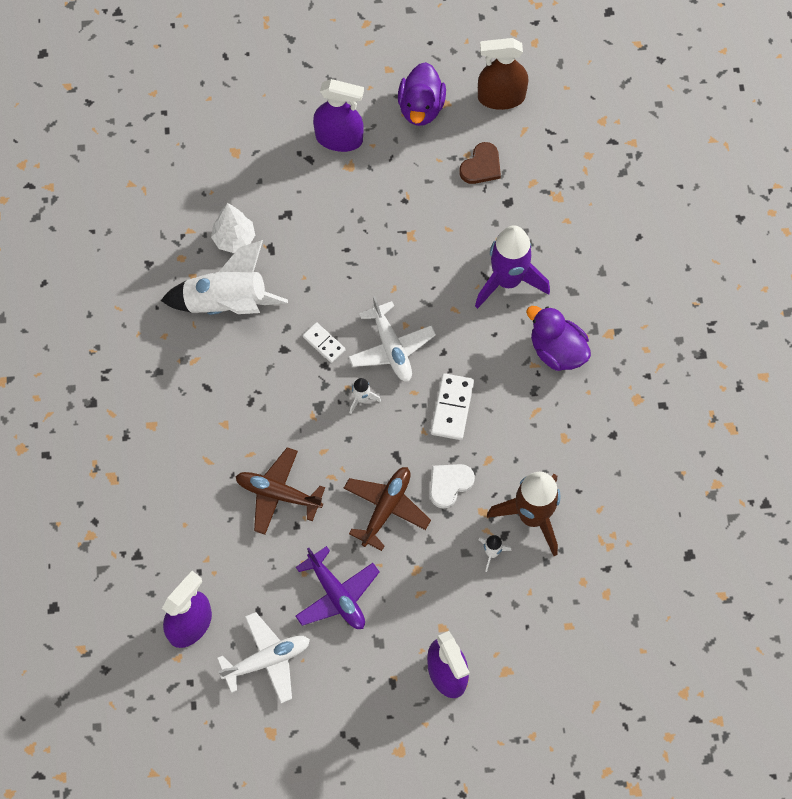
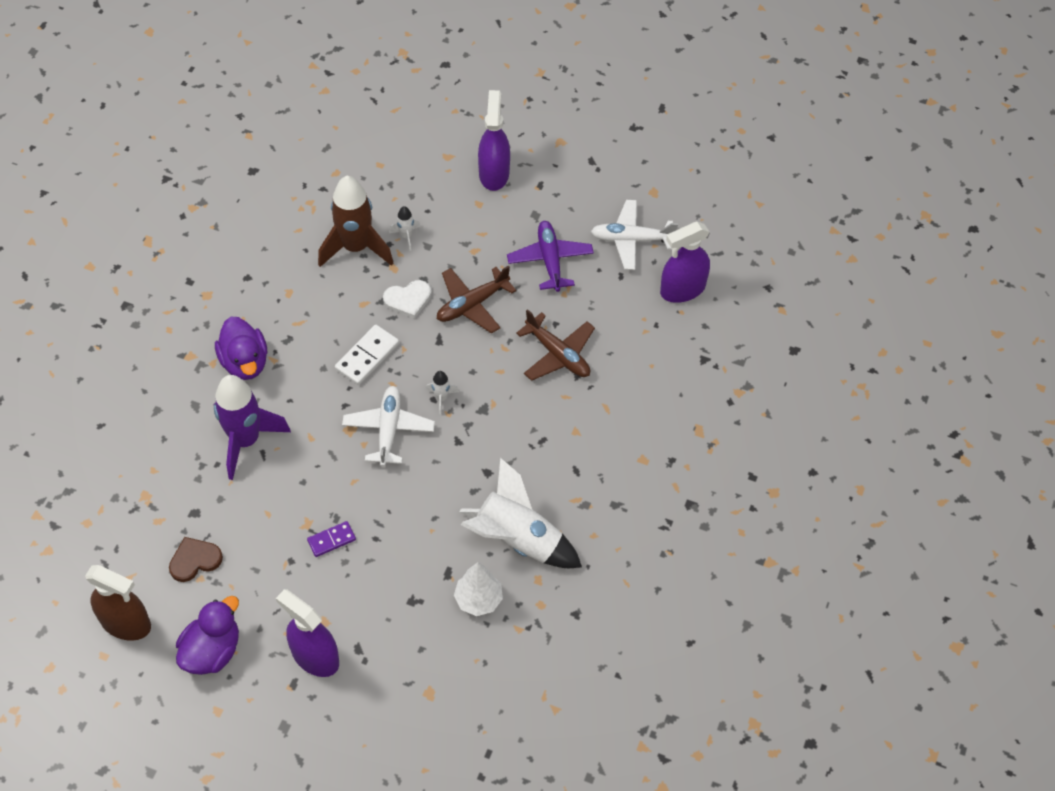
camera: 155 degrees left, 10 degrees down
(324, 343) = (447, 461): white domino -> none
(382, 231) = (331, 540): none -> purple domino

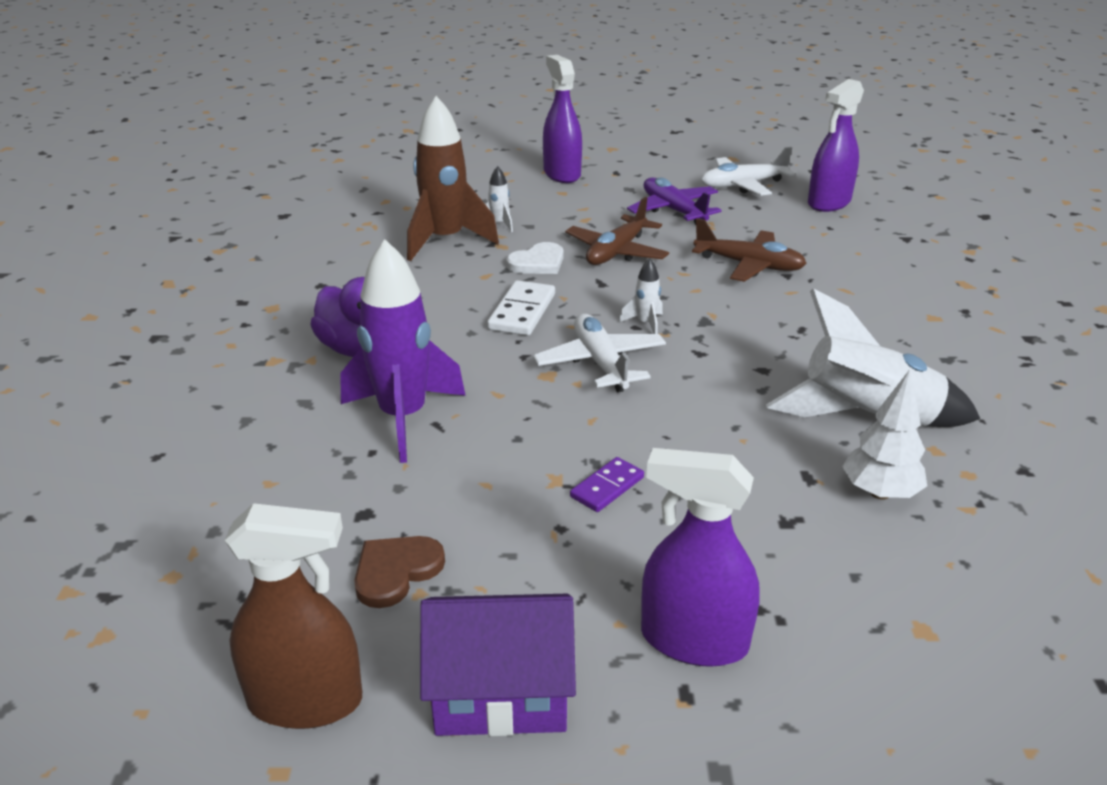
camera: 20 degrees left, 25 degrees down
(212, 651) = (501, 692): purple duck -> purple house

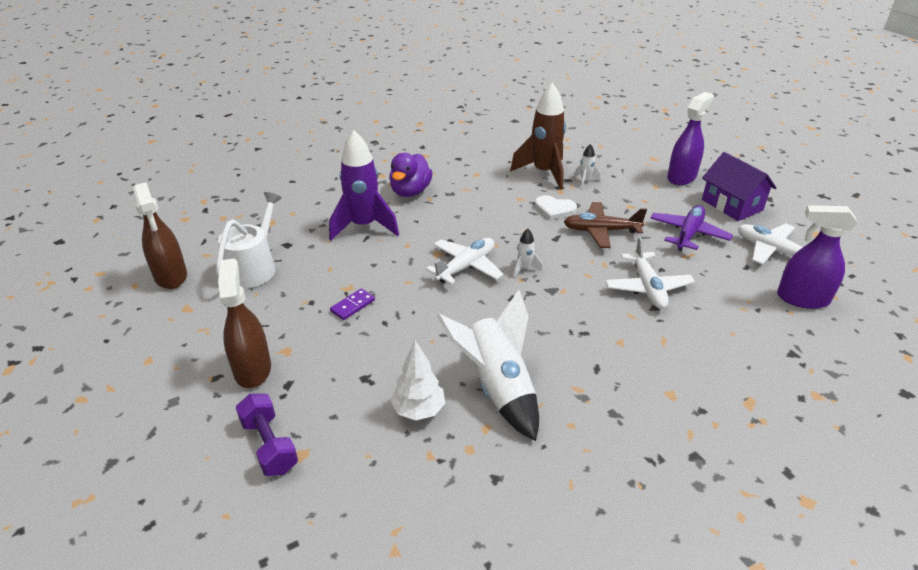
camera: 60 degrees right, 5 degrees up
(396, 571) = (254, 267): brown heart -> white watering can
(501, 692) = (195, 322): purple house -> purple house (732, 205)
(522, 312) = (494, 223): white domino -> none
(607, 487) = (352, 306): purple domino -> purple domino turned 60 degrees counterclockwise
(693, 640) = (252, 369): purple spray bottle -> brown spray bottle
(749, 265) = (647, 287): brown plane -> white plane
(890, 662) = (269, 445): none -> purple dumbbell

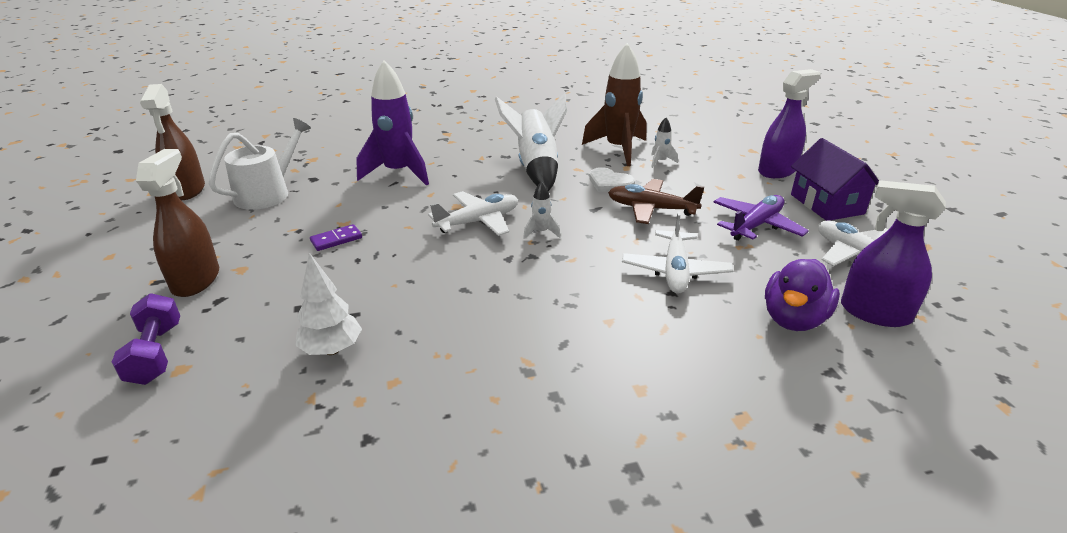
camera: 15 degrees right, 5 degrees down
(410, 192) = (466, 150): purple duck -> purple duck (793, 319)
(497, 387) = (434, 343): white rocket -> white rocket (536, 167)

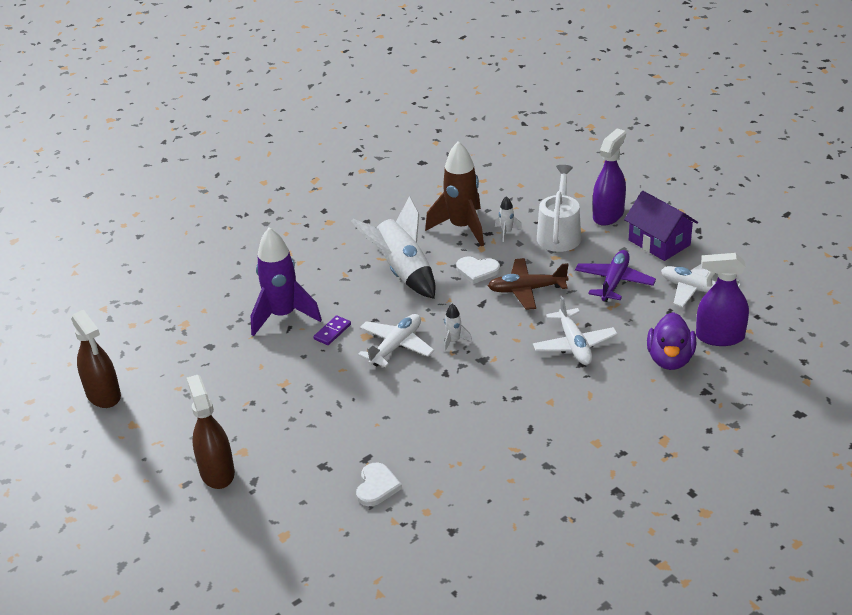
camera: 20 degrees left, 5 degrees up
(156, 353) = (254, 532): purple dumbbell -> none
(267, 193) = (184, 375): white watering can -> white watering can (559, 234)
(332, 349) = (377, 486): white tree -> white heart
(336, 239) = (293, 400): purple domino -> purple domino (332, 332)

